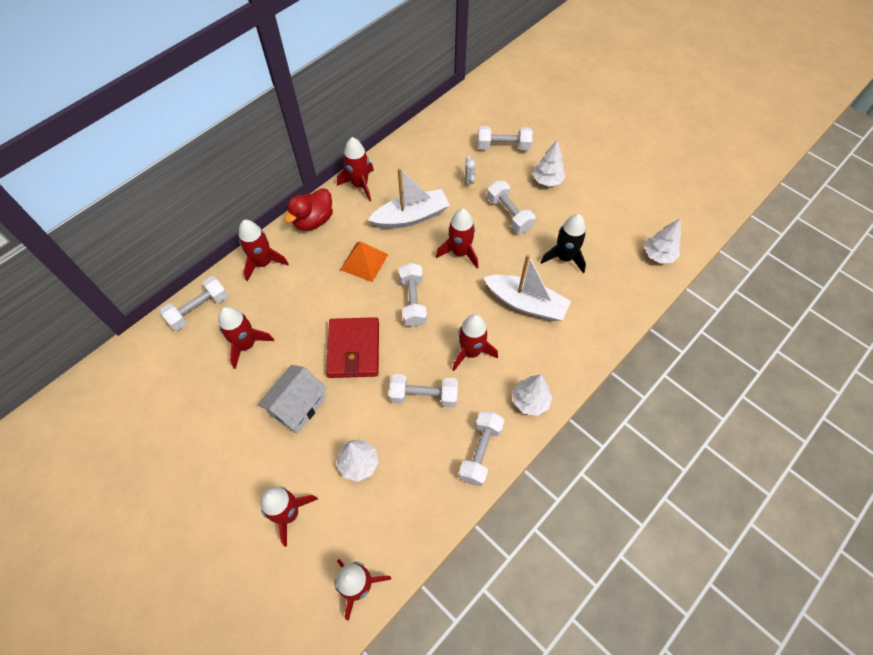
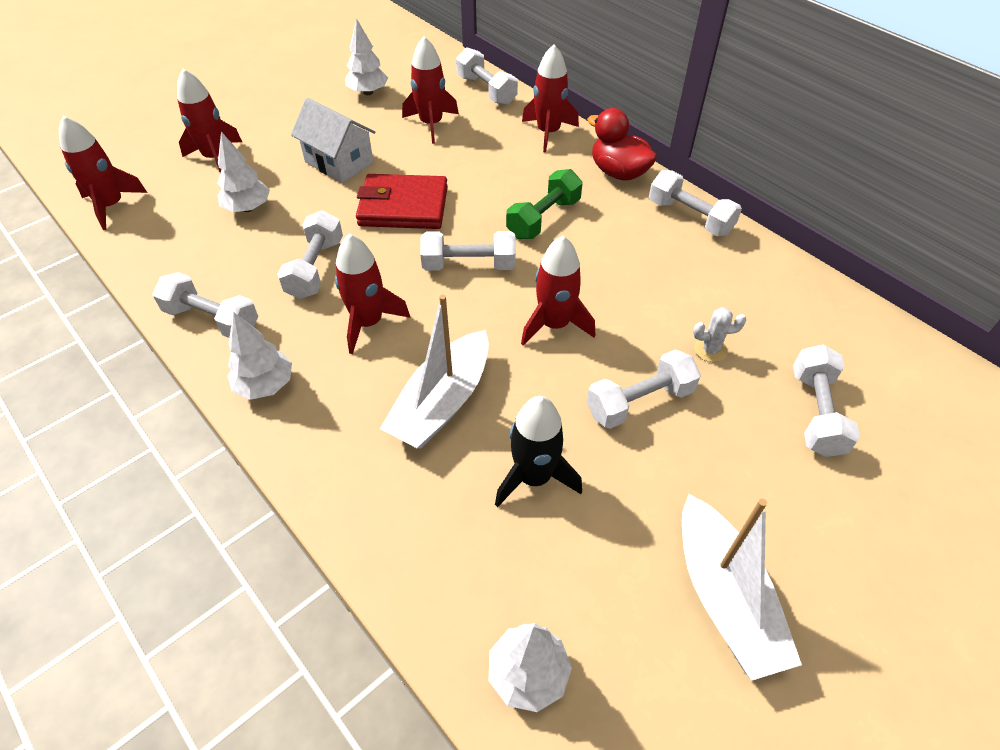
camera: 95 degrees right, 10 degrees down
(360, 185) = (690, 217): red rocket -> white dumbbell
(364, 262) = (544, 218): orange pyramid -> green dumbbell
(411, 217) = (628, 271): white boat -> white boat (724, 597)
(547, 180) = (733, 478): white tree -> white tree (368, 92)

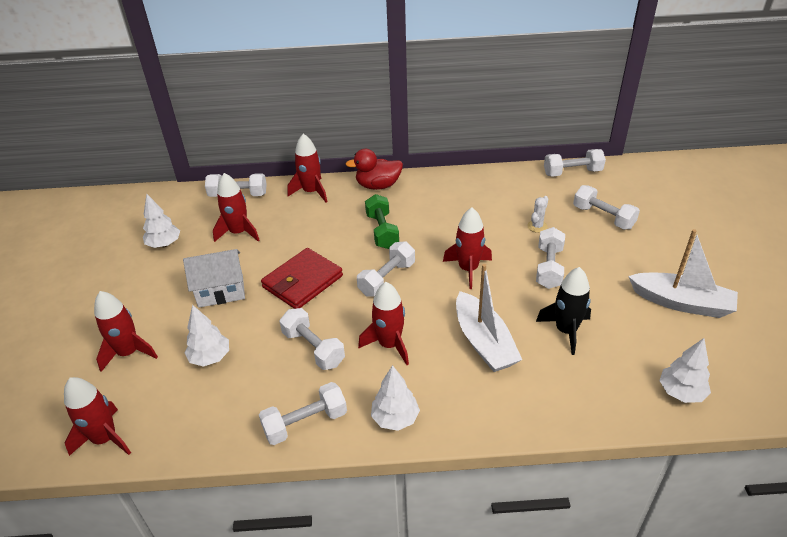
camera: 50 degrees left, 10 degrees down
(690, 217) = (441, 182): white dumbbell -> white dumbbell (572, 172)

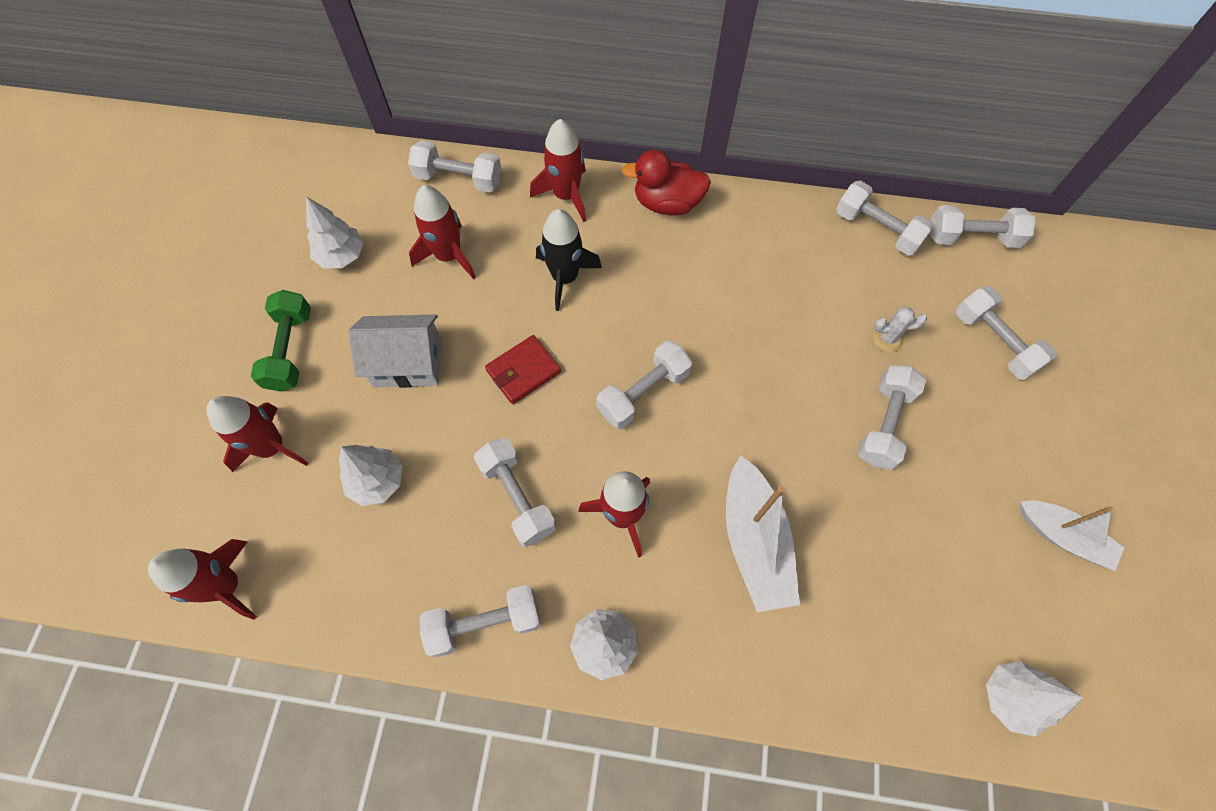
camera: 10 degrees right, 25 degrees up
(302, 282) = (523, 371): red wallet -> red wallet, size x0.64
(382, 231) = (655, 298): green dumbbell -> green dumbbell (290, 350)
(468, 269) = (764, 401): red rocket -> none
(513, 177) = (877, 229): none -> white dumbbell
(537, 226) = (887, 338): white cactus -> white cactus turned 45 degrees clockwise
(566, 331) = (877, 549): black rocket -> black rocket (565, 277)
(681, 303) = (1062, 536): white boat -> white boat, size x0.67

